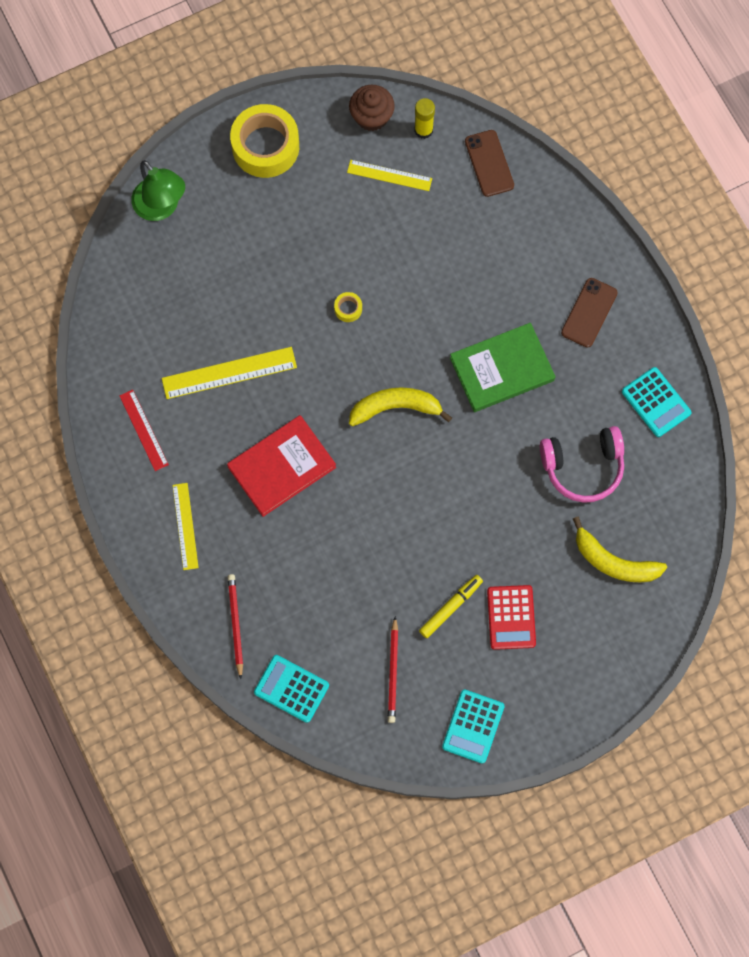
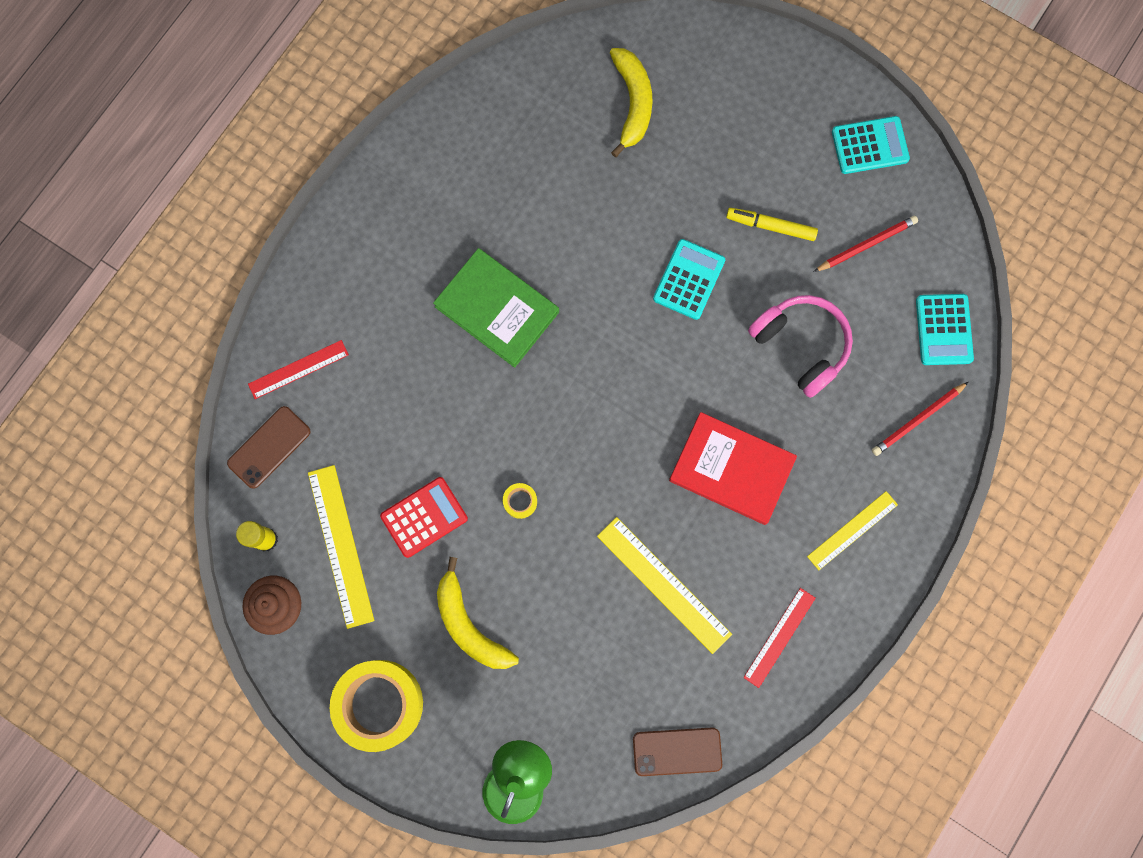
camera: 120 degrees left, 5 degrees up
(389, 175) = (341, 545): yellow ruler -> yellow ruler, size x1.54
(396, 407) = (599, 391): yellow banana -> yellow banana (469, 625)
(511, 617) = (745, 166): red calculator -> red calculator (424, 517)
(536, 210) = (298, 369): none -> red ruler
(583, 466) = (554, 179): pink headphones -> pink headphones (801, 346)
(589, 312) = (386, 257): brown phone -> brown phone (677, 751)
(656, 402) = (446, 145): turquoise calculator -> turquoise calculator (689, 279)

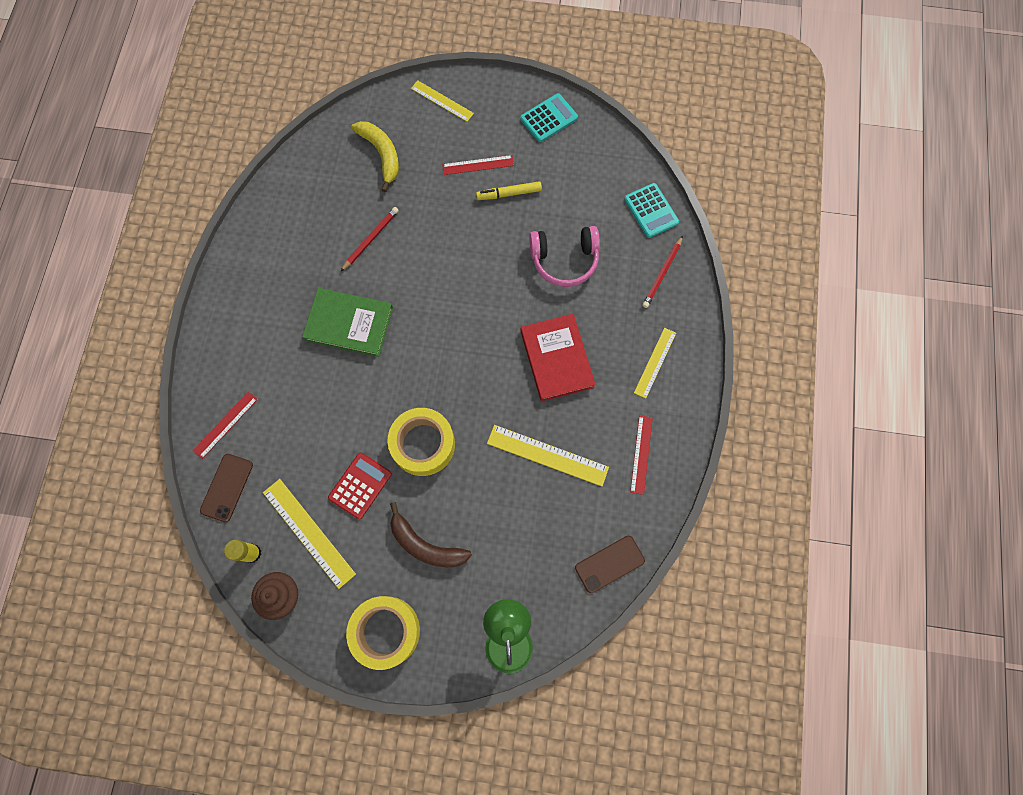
camera: 25 degrees left, 5 degrees down
(469, 625) = (425, 545): yellow banana -> brown banana
(520, 501) = (423, 444): yellow tape -> yellow tape, size x2.47
(689, 279) = (471, 249): turquoise calculator -> none
(731, 469) = (557, 358): red book -> red book turned 75 degrees clockwise
(742, 62) = (442, 101): none -> yellow ruler
(748, 170) = (478, 165): none -> red ruler
(801, 346) = (564, 260): pink headphones -> pink headphones turned 150 degrees clockwise
(866, 245) = (576, 179): red pencil -> red pencil (371, 239)

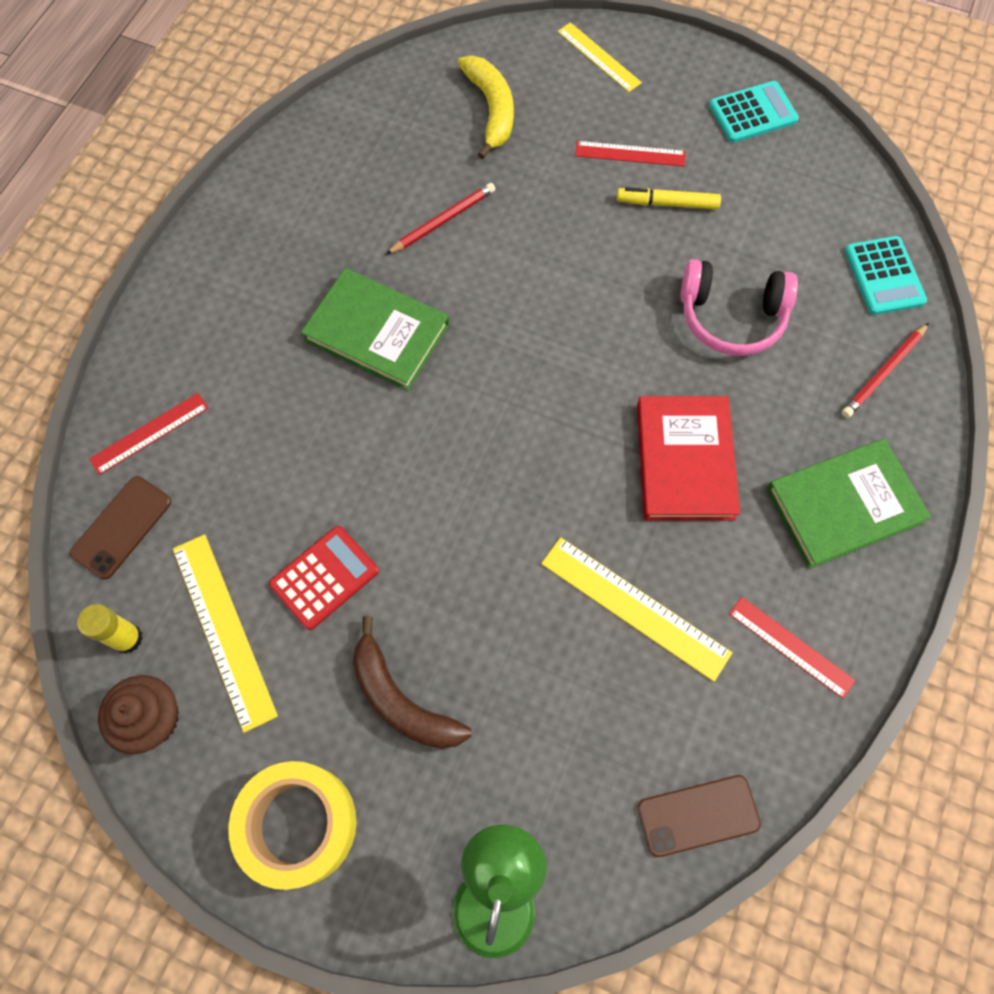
camera: 15 degrees right, 5 degrees down
(423, 444) = (440, 539): yellow tape -> none
(641, 454) = (791, 646): red ruler -> red ruler turned 75 degrees counterclockwise
(655, 362) = (843, 505): yellow ruler -> green book

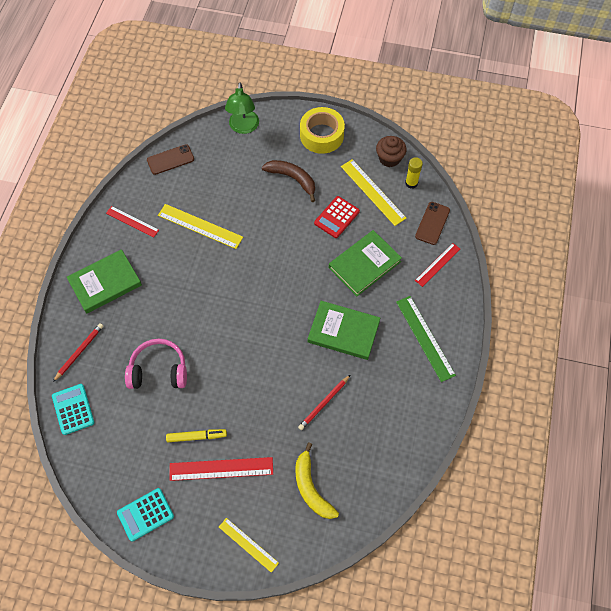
camera: 170 degrees right, 5 degrees down
(231, 298) = (425, 338): none -> green ruler
(297, 457) = (364, 264): none -> green book
(630, 154) = (221, 468): red ruler -> red ruler, size x1.54
(685, 461) = (180, 291): red book -> none

